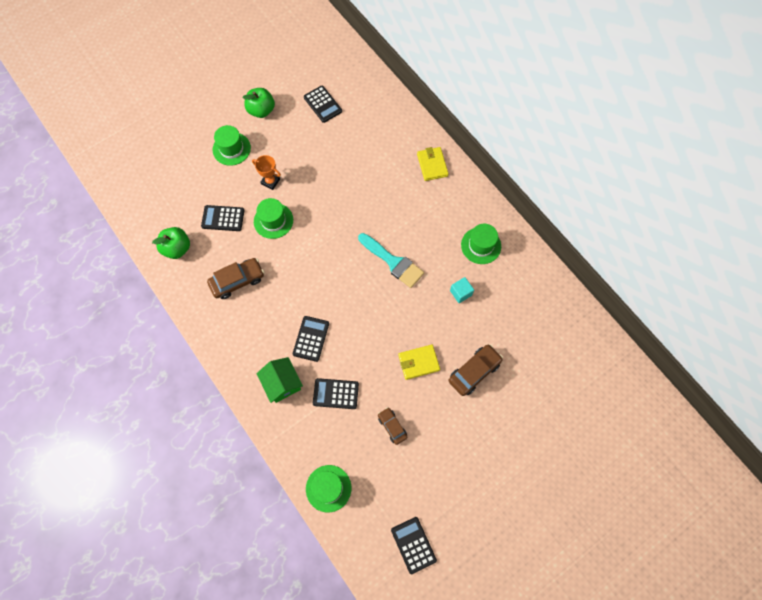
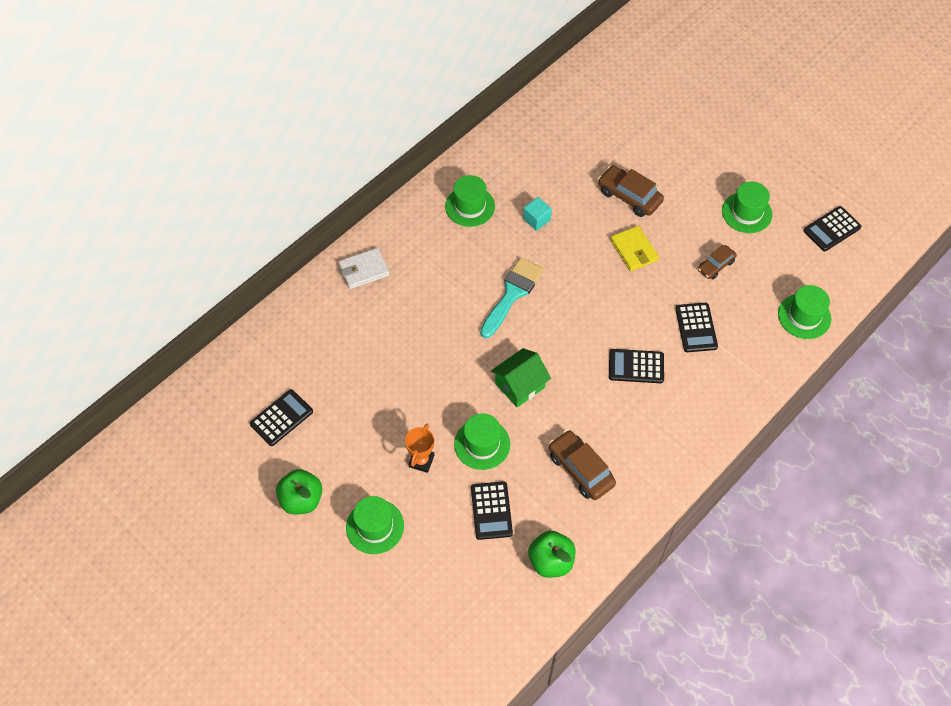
camera: 100 degrees left, 10 degrees down
(282, 383) = (701, 387): green house -> green house (520, 385)
(432, 165) = (364, 270): yellow wallet -> white wallet
(443, 470) = (746, 212): none -> green hat

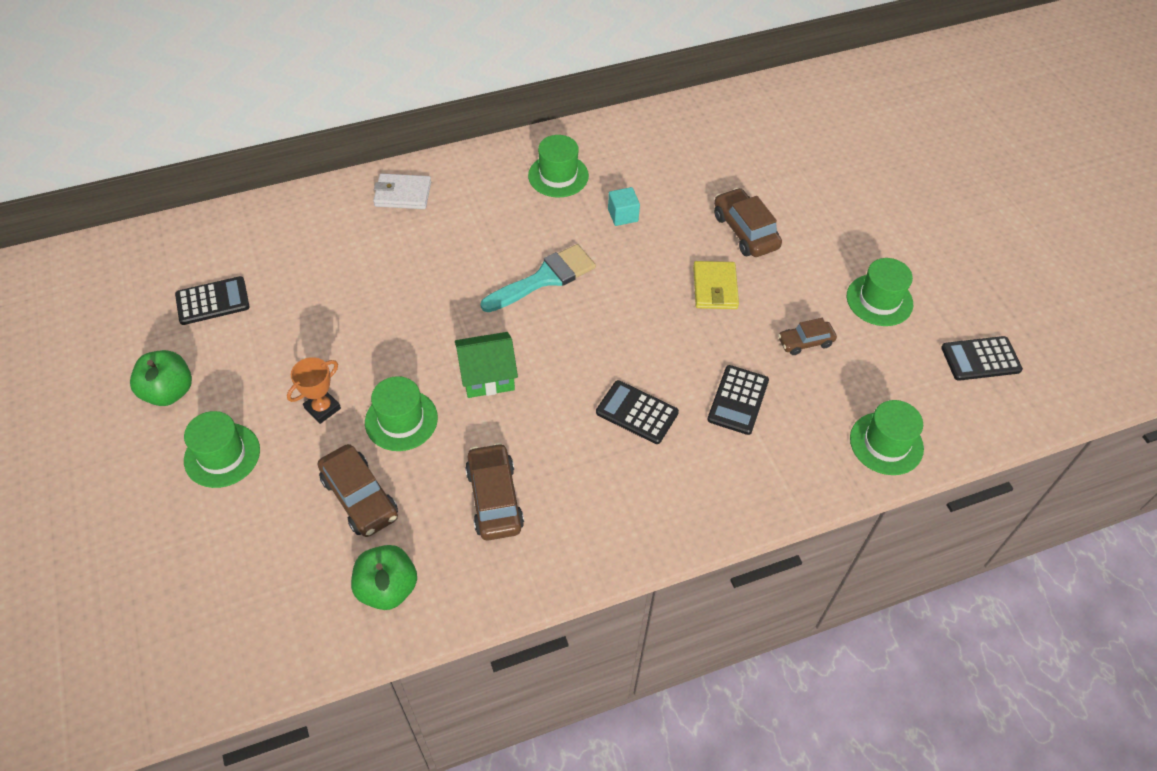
camera: 25 degrees right, 5 degrees down
(491, 510) = (360, 497): black calculator -> brown car

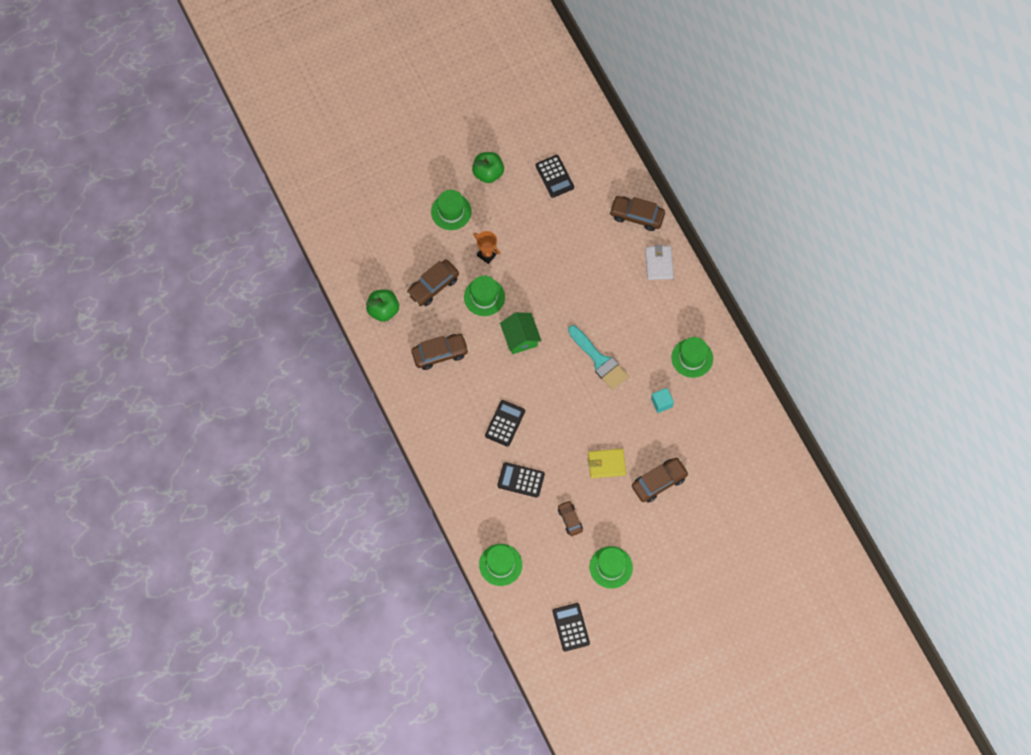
camera: 85 degrees right, 15 degrees up
(317, 210) = (636, 216): none -> brown car

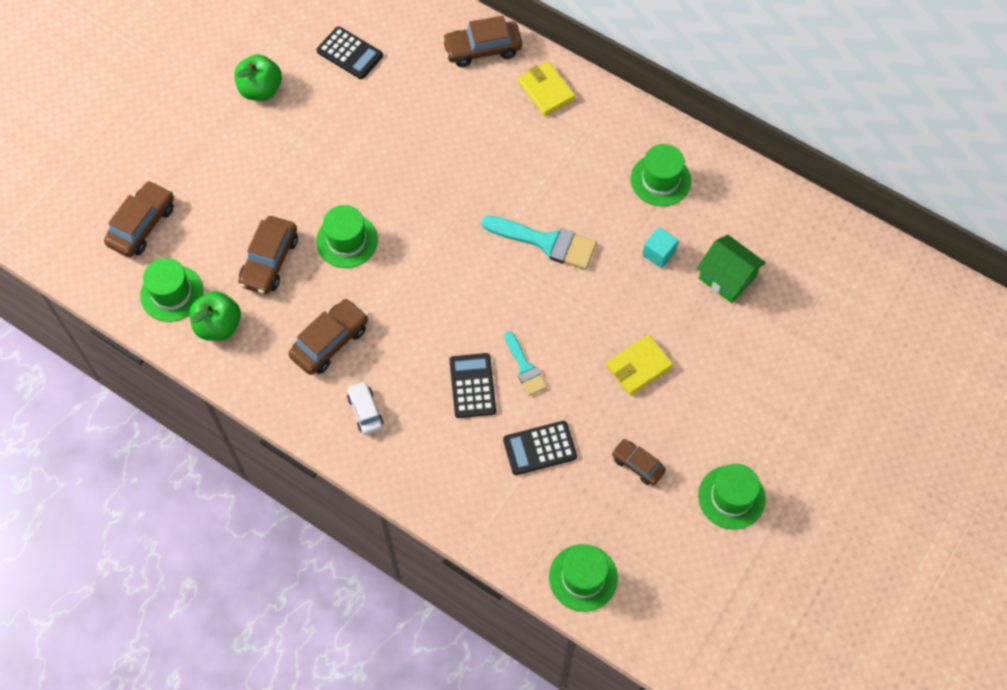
camera: 30 degrees left, 5 degrees down
(436, 405) = (365, 411): none -> white car
(451, 211) = (239, 158): green hat -> green hat (172, 293)
(487, 254) = (318, 187): orange trophy -> none
(520, 338) = (426, 267): green house -> green house (727, 277)
(541, 429) = (525, 367): none -> turquoise brush
(571, 627) = (731, 609): black calculator -> none
(659, 264) = (546, 91): white wallet -> yellow wallet
(659, 482) = (720, 352): brown car -> brown car (142, 225)

